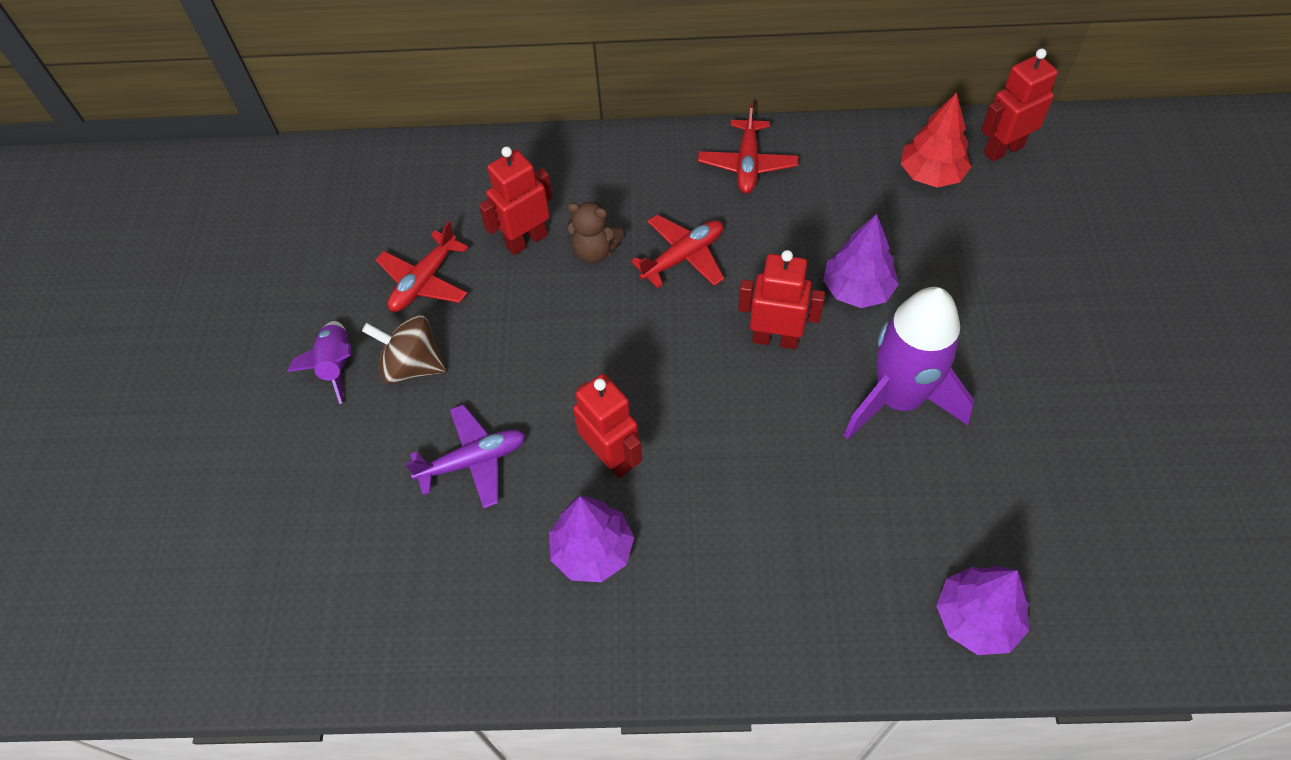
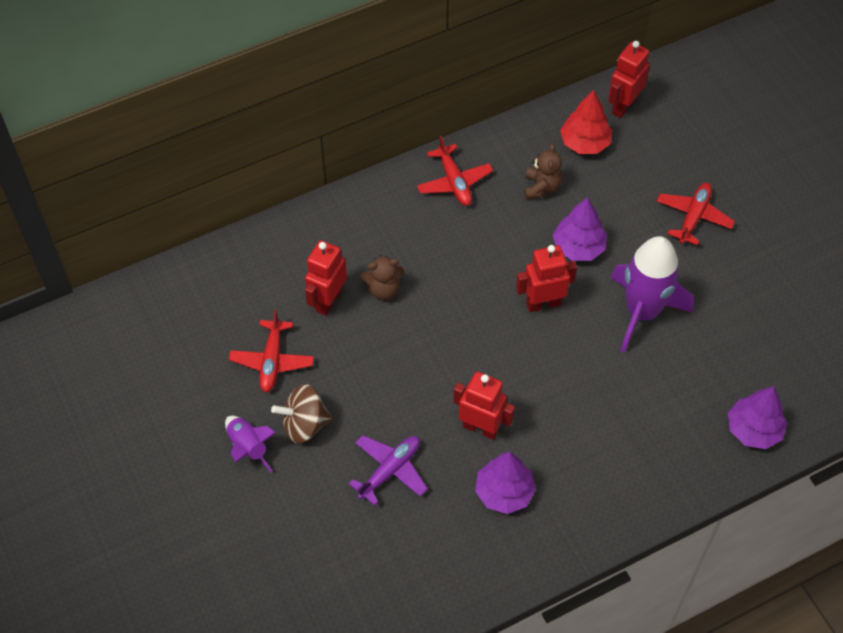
camera: 30 degrees left, 0 degrees up
(683, 257) = (448, 269): red plane -> red plane (693, 217)
(849, 206) = (541, 187): none -> brown teddy bear

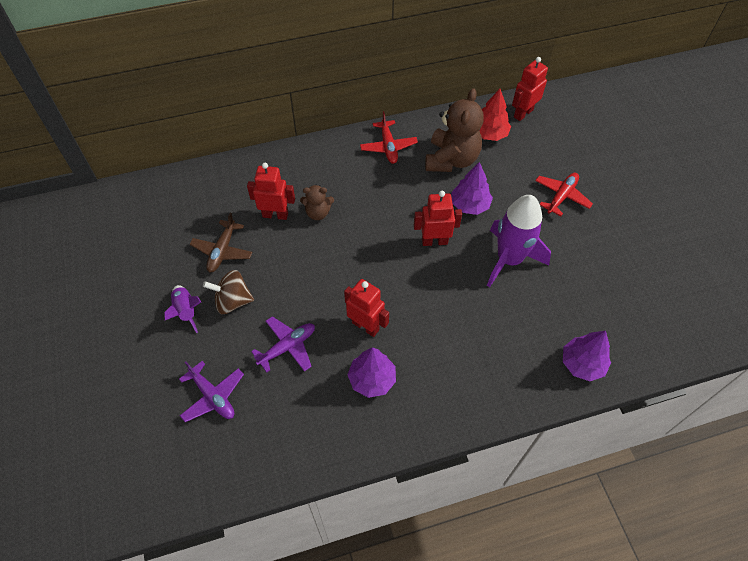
camera: 10 degrees right, 0 degrees up
(272, 361) = (222, 251): red plane -> brown plane
(313, 546) = (213, 396): none -> purple plane
(328, 301) = (275, 215): red robot -> red robot turned 60 degrees clockwise
(541, 187) = (451, 159): brown teddy bear -> brown teddy bear, size x1.90

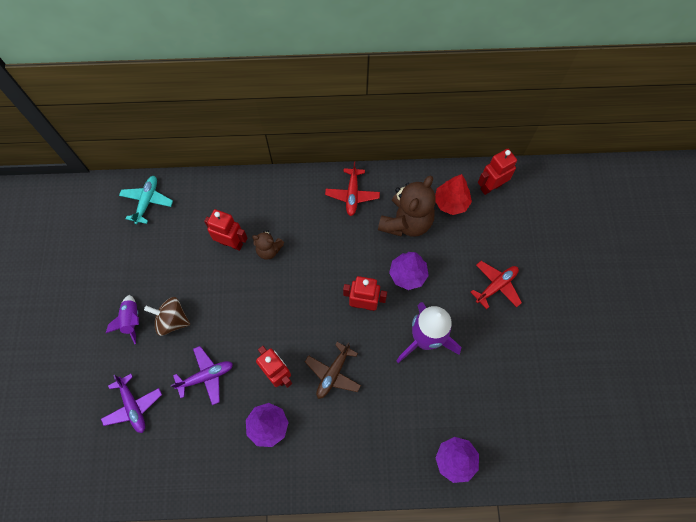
camera: 15 degrees right, 10 degrees up
(171, 195) = (147, 201): none -> turquoise plane
(222, 251) = (176, 268): brown plane -> brown plane (333, 373)

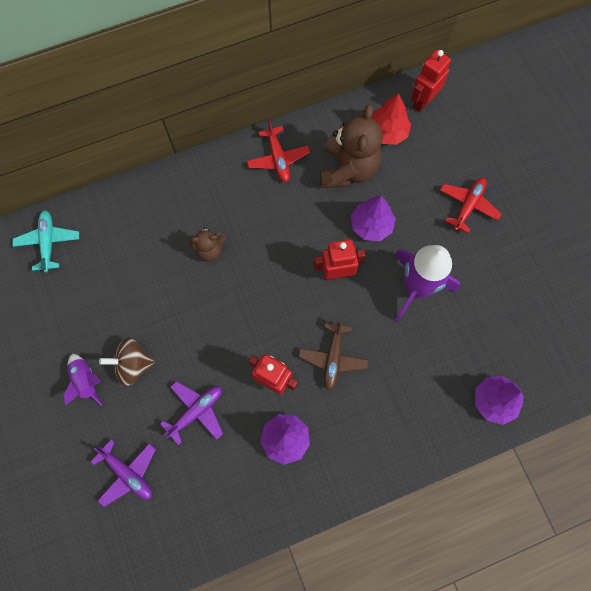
camera: 20 degrees left, 5 degrees up
(231, 243) = (165, 256): red robot -> none

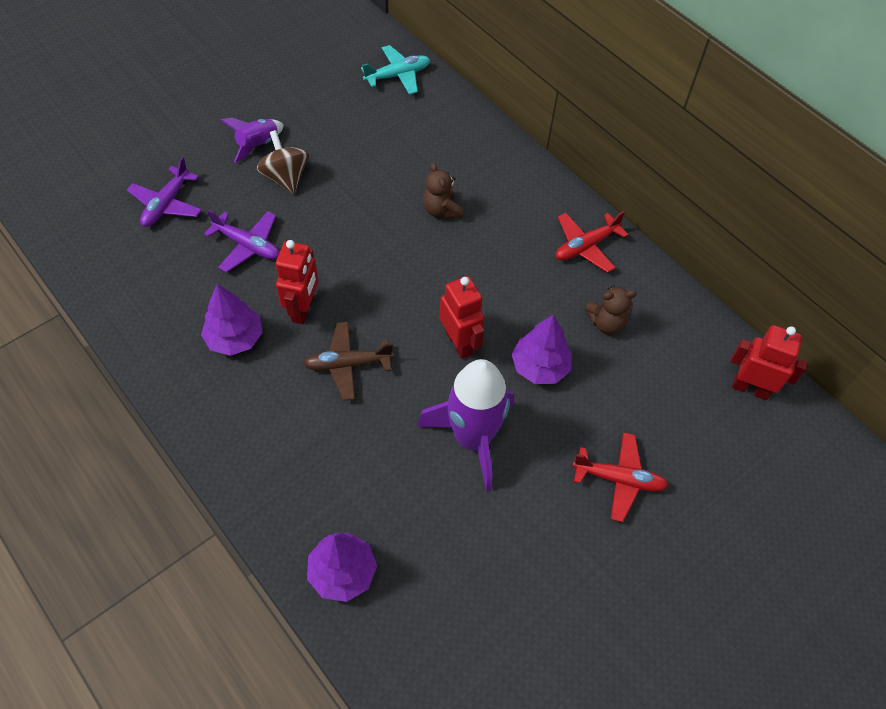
camera: 70 degrees right, 15 degrees down
(348, 169) = (606, 323): brown teddy bear -> brown teddy bear, size x0.53
(387, 132) = (681, 356): red tree -> none

